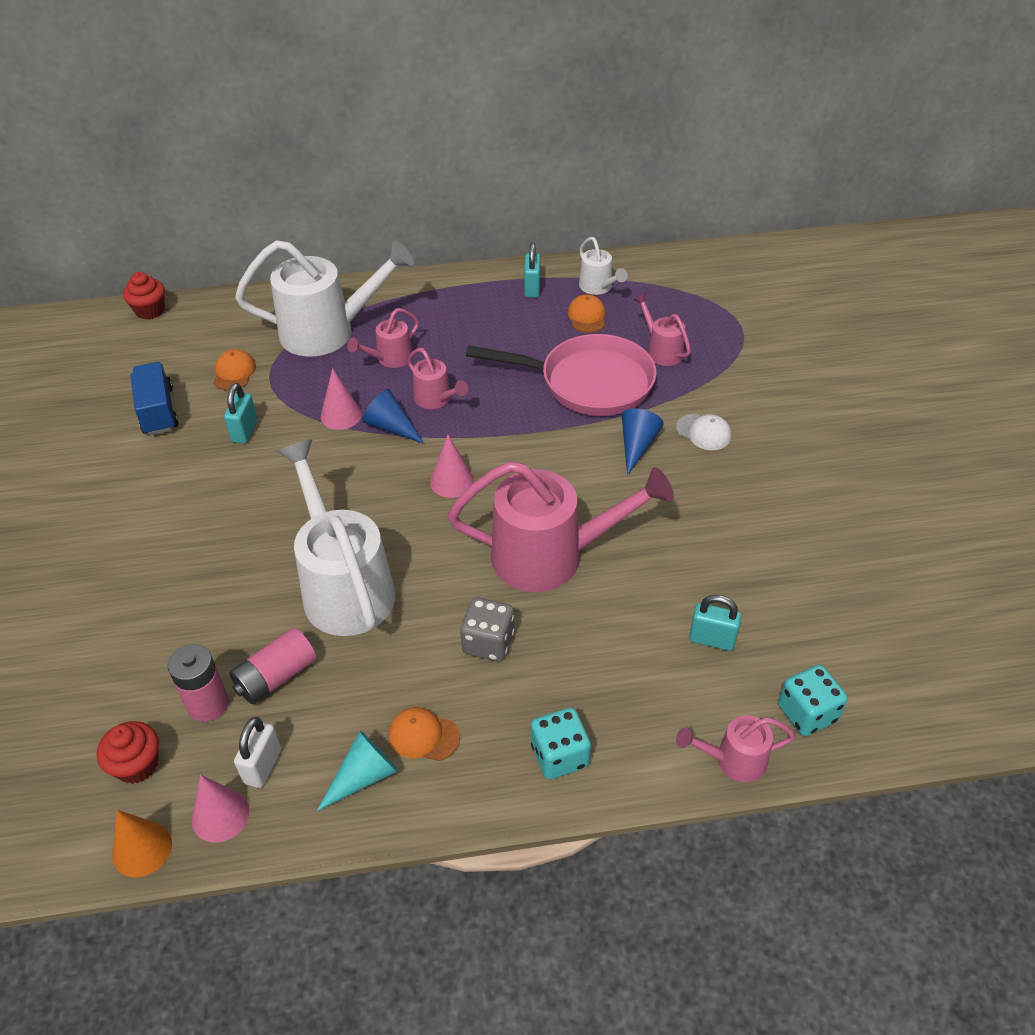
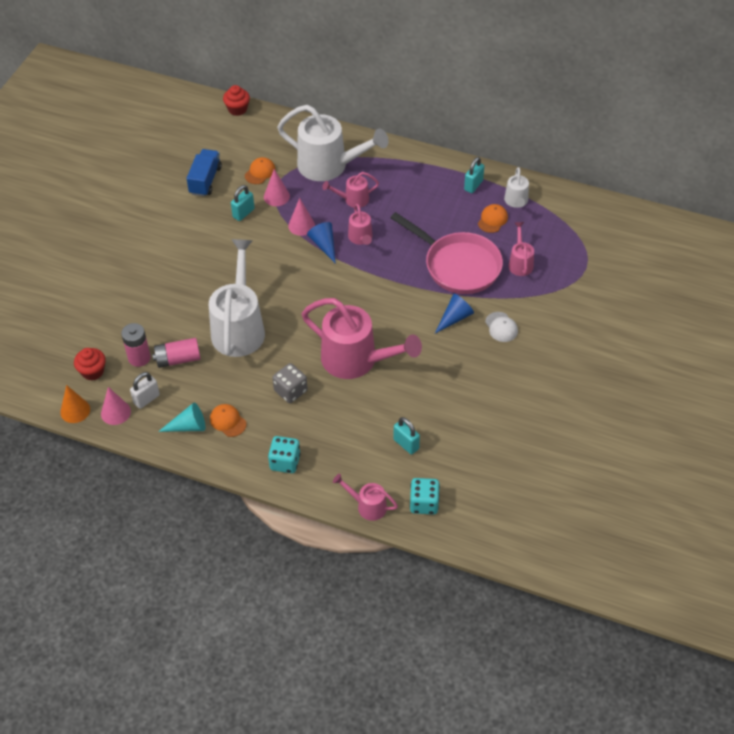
camera: 30 degrees right, 5 degrees up
(451, 481) = (334, 293): pink cone -> pink cone (276, 196)

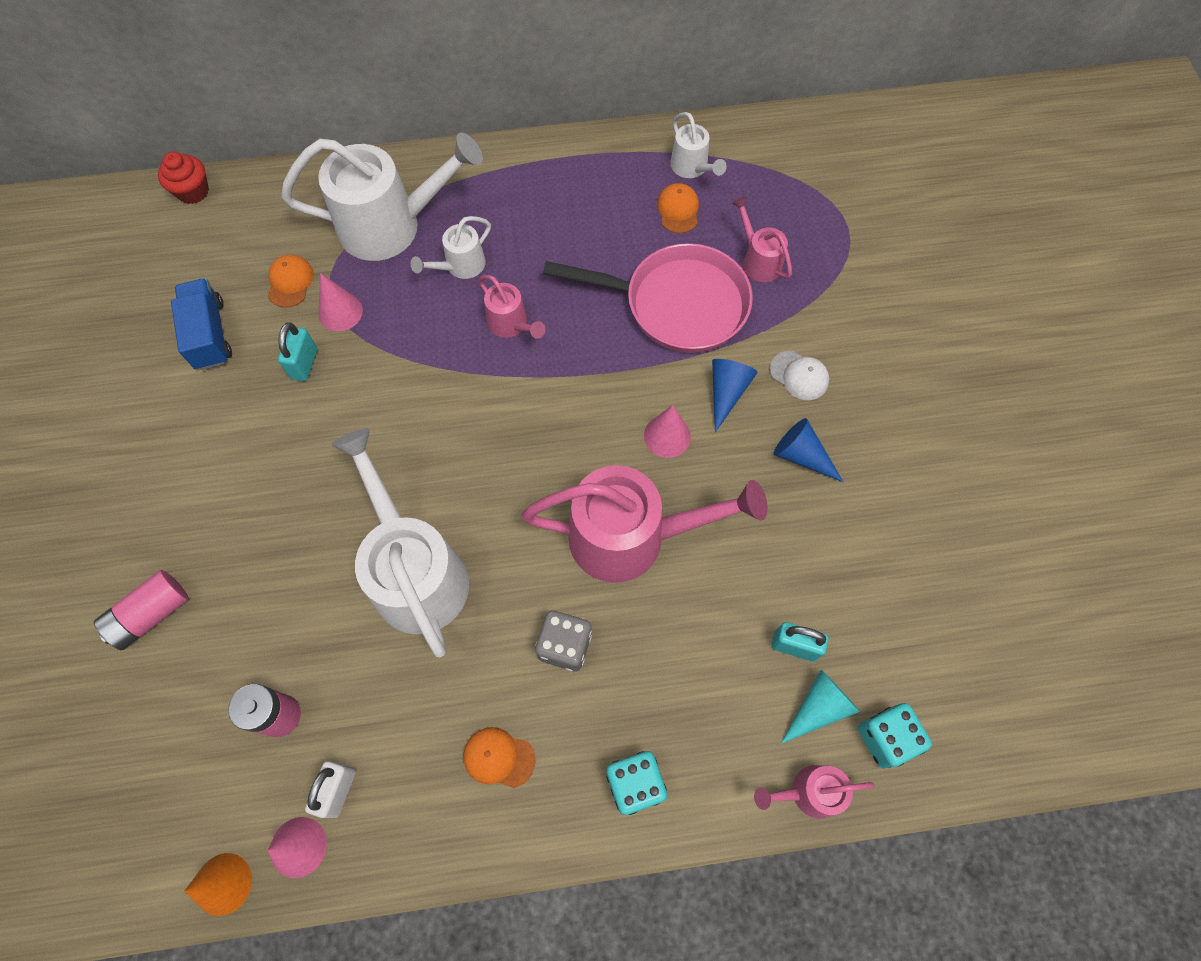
camera: 30 degrees left, 15 degrees up
(92, 371) = (212, 787): red cupcake -> none
(178, 359) = (348, 683): pink battery -> pink battery (151, 614)
(188, 426) = (439, 804): turquoise cone -> turquoise cone (819, 707)
(301, 225) = (408, 344): pink cone -> pink cone (667, 436)
(324, 245) = (462, 361): blue cone -> blue cone (801, 456)
(352, 200) = (460, 266): pink watering can -> white watering can
(473, 185) = (618, 168): turquoise padlock -> none

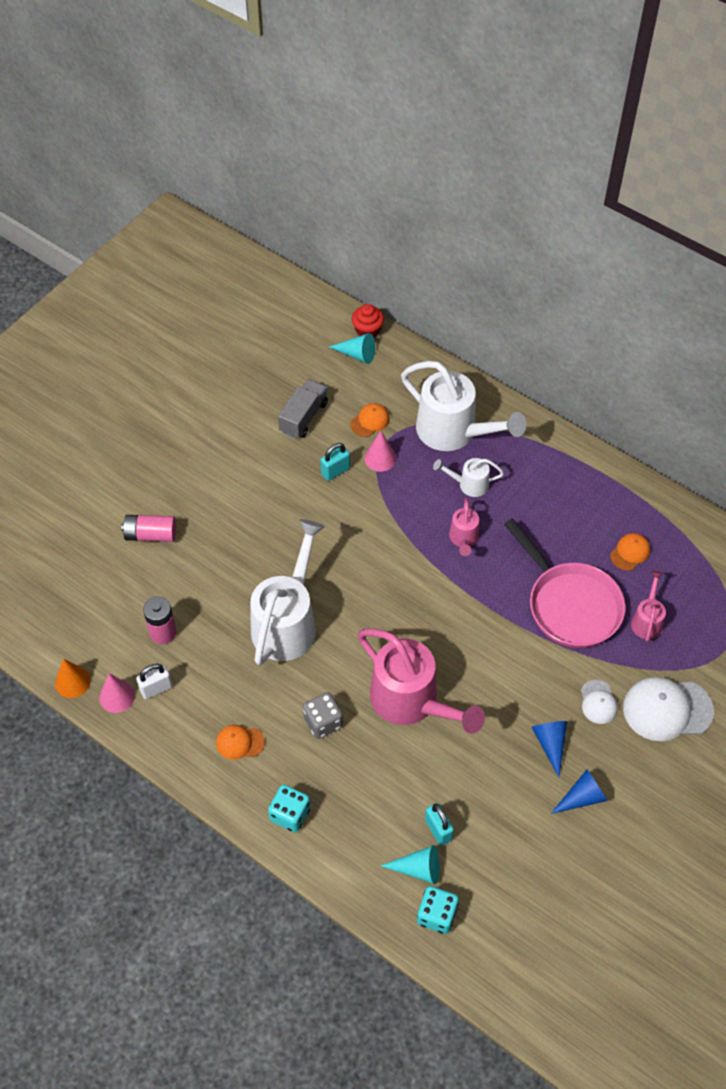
camera: 45 degrees right, 10 degrees down
(205, 224) = (357, 354): none -> turquoise cone
(210, 334) = (303, 417): blue truck -> grey truck
(498, 757) = (240, 742): orange cap -> orange cap turned 60 degrees counterclockwise
(667, 436) = (486, 669): pink cone -> none
(692, 168) = (666, 535): white watering can -> none
(726, 392) = (545, 675): blue cone -> blue cone (582, 797)
(807, 792) = (369, 899): pink watering can -> none
(862, 328) = (667, 709): none -> white cap

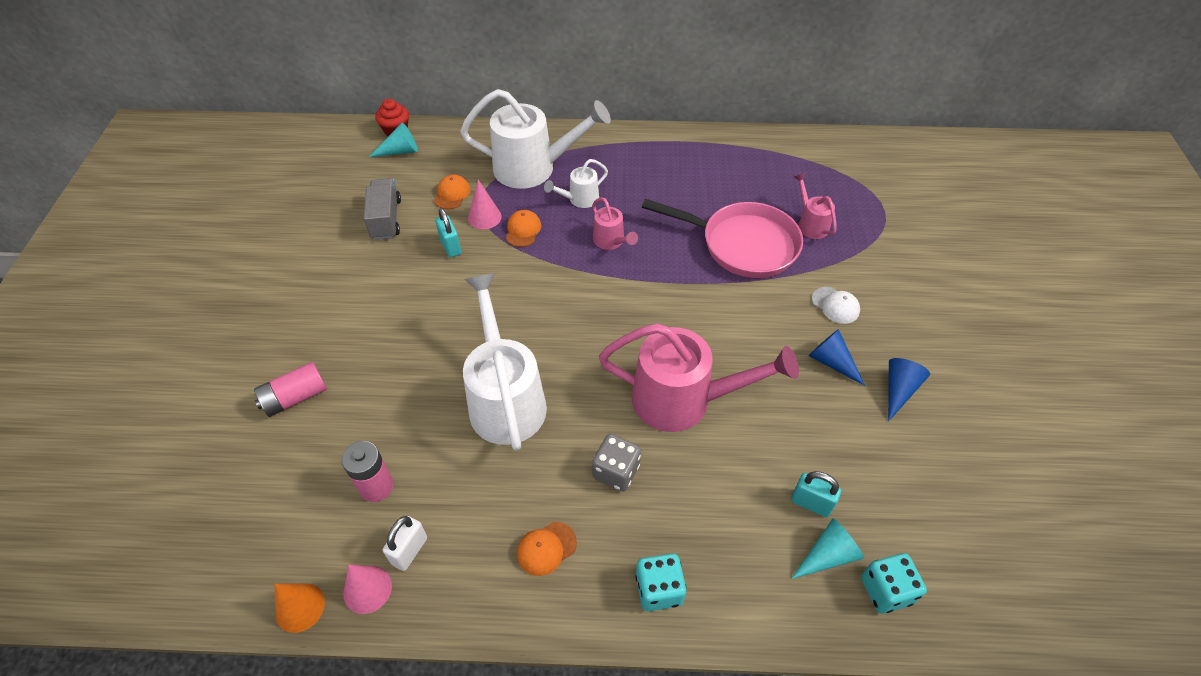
camera: 35 degrees left, 5 degrees down
(335, 471) = (450, 247): turquoise padlock -> turquoise padlock turned 45 degrees counterclockwise
(630, 552) = (751, 184): orange cap -> orange cap (523, 230)
(667, 709) = (890, 280): white cap -> none

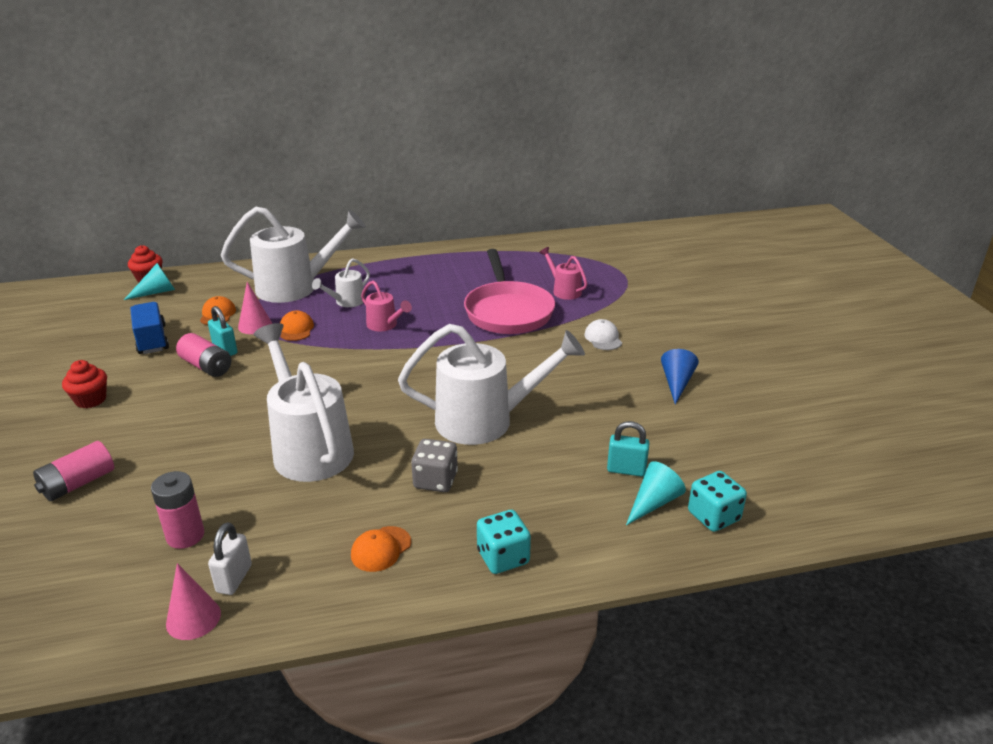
camera: 15 degrees left, 20 degrees down
(300, 607) = (117, 649): orange cone -> none
(320, 290) = (90, 400): none -> red cupcake
(386, 219) = (152, 340): grey truck -> blue truck
(430, 266) = (206, 366): none -> pink battery
(684, 400) = (486, 420): pink watering can -> white watering can
(742, 244) = (508, 311): pink pan -> pink pan turned 75 degrees clockwise
(831, 362) = (612, 374): blue cone -> none
(835, 305) = (603, 338): white cap -> white cap turned 135 degrees counterclockwise

